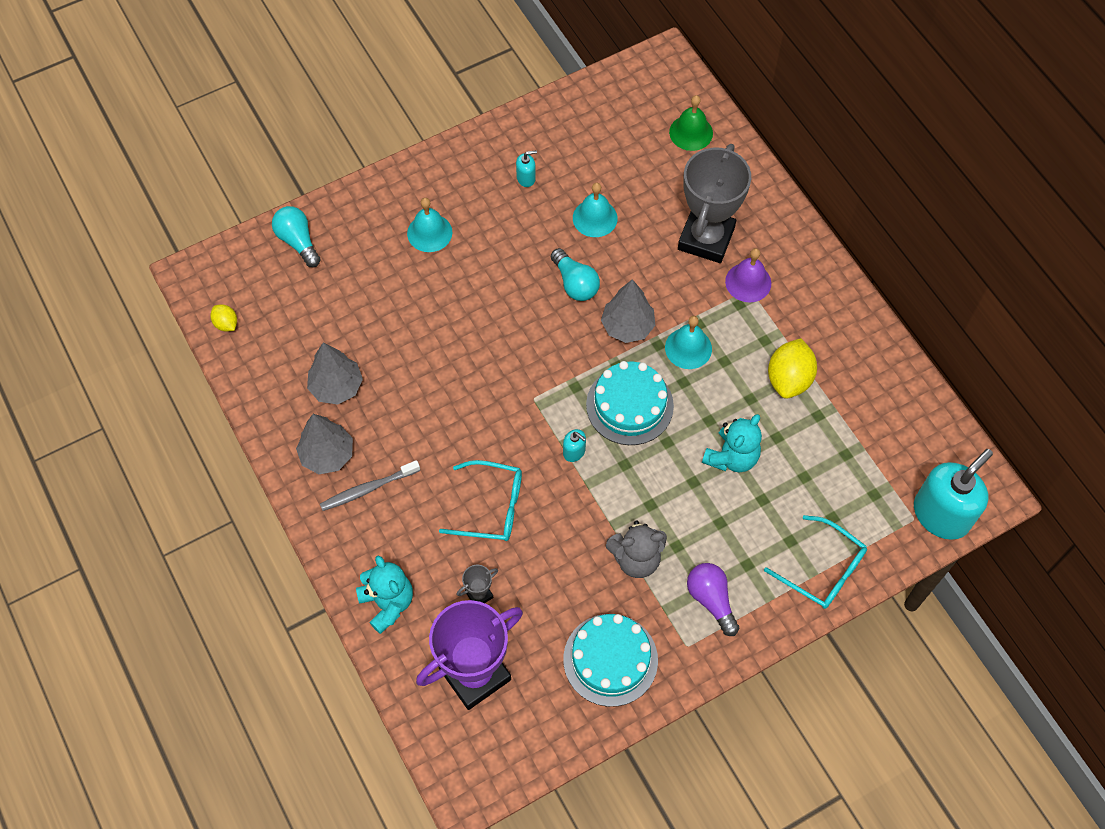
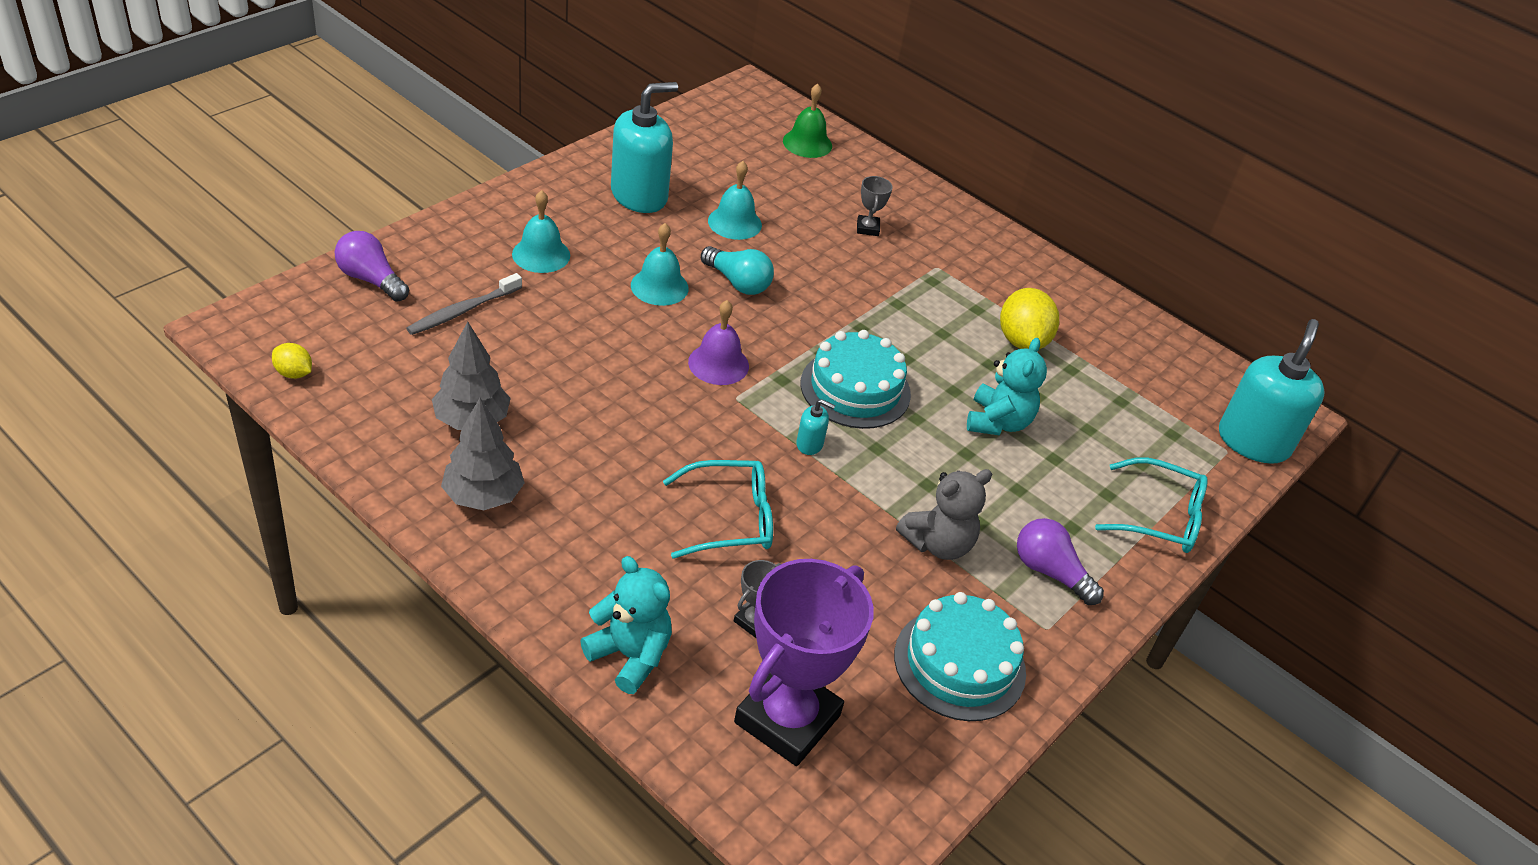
camera: 25 degrees left, 20 degrees down
(298, 241) = (371, 279): turquoise light bulb -> purple light bulb
(368, 489) = (554, 526): grey toothbrush -> grey toothbrush (462, 311)
(526, 178) = (639, 195): turquoise soap dispenser -> turquoise soap dispenser, size x2.36
(627, 326) = (817, 315): grey tree -> none
(688, 348) = (896, 326): turquoise bell -> turquoise bell (659, 286)
(706, 238) = (867, 228): grey trophy -> grey trophy, size x0.41
(748, 282) = (932, 261): purple bell -> purple bell (718, 364)

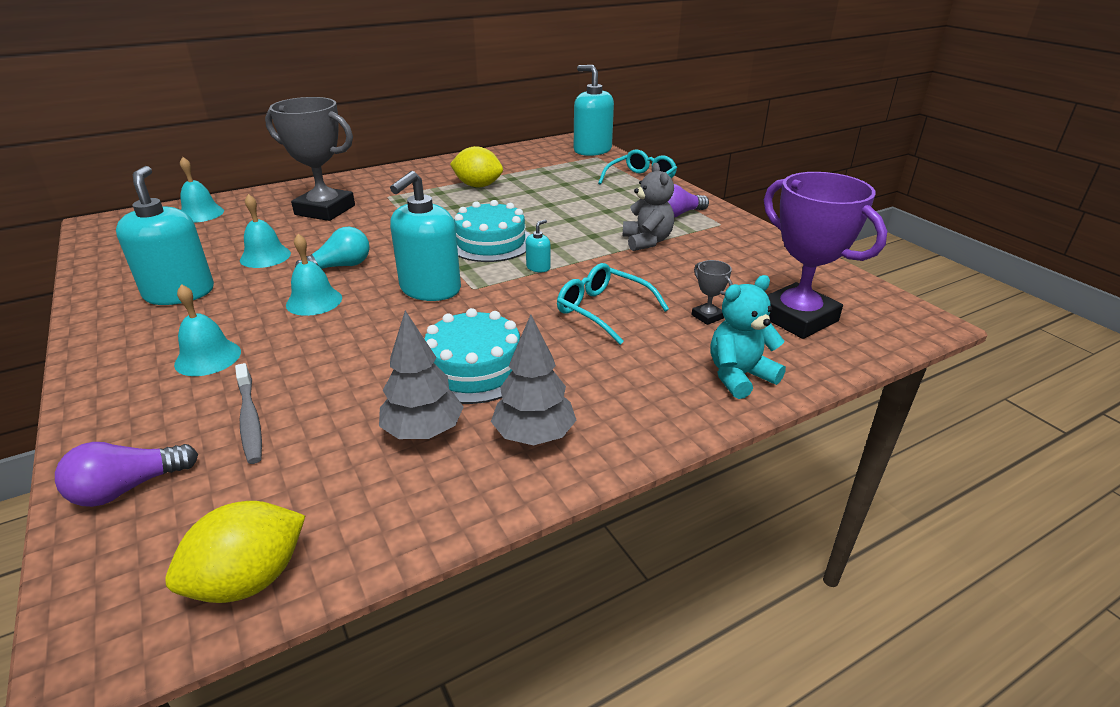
camera: 65 degrees left, 10 degrees down
(294, 373) = (249, 580): yellow lemon -> yellow lemon, size x1.89
(718, 364) = (430, 289): purple bell -> turquoise soap dispenser
(729, 519) = (603, 310): turquoise glasses -> turquoise glasses turned 60 degrees counterclockwise
(807, 143) = (201, 214): green bell -> turquoise bell
(867, 228) = (325, 210): grey trophy -> grey trophy, size x2.46
(959, 663) = (747, 253): turquoise cake -> turquoise cake (474, 368)
(998, 422) = (547, 205): turquoise teddy bear -> none

